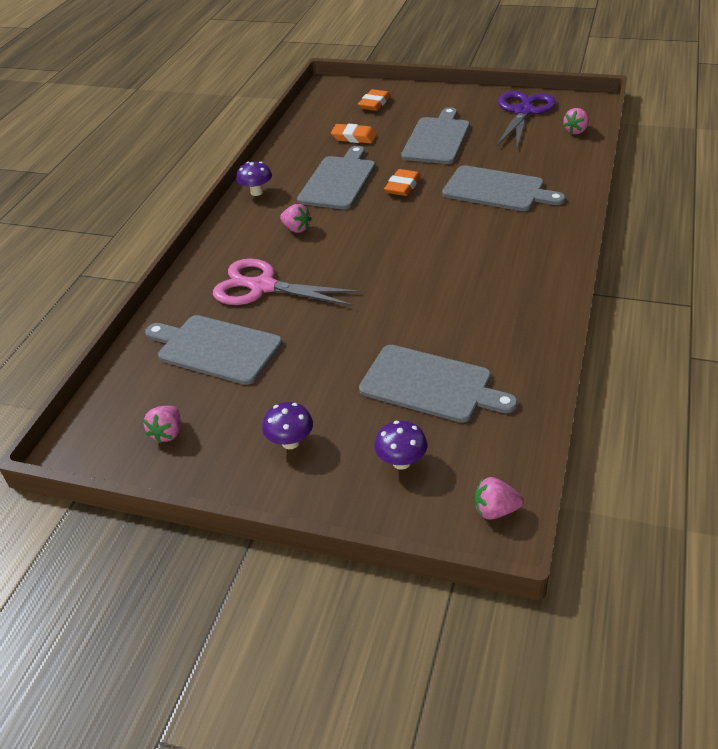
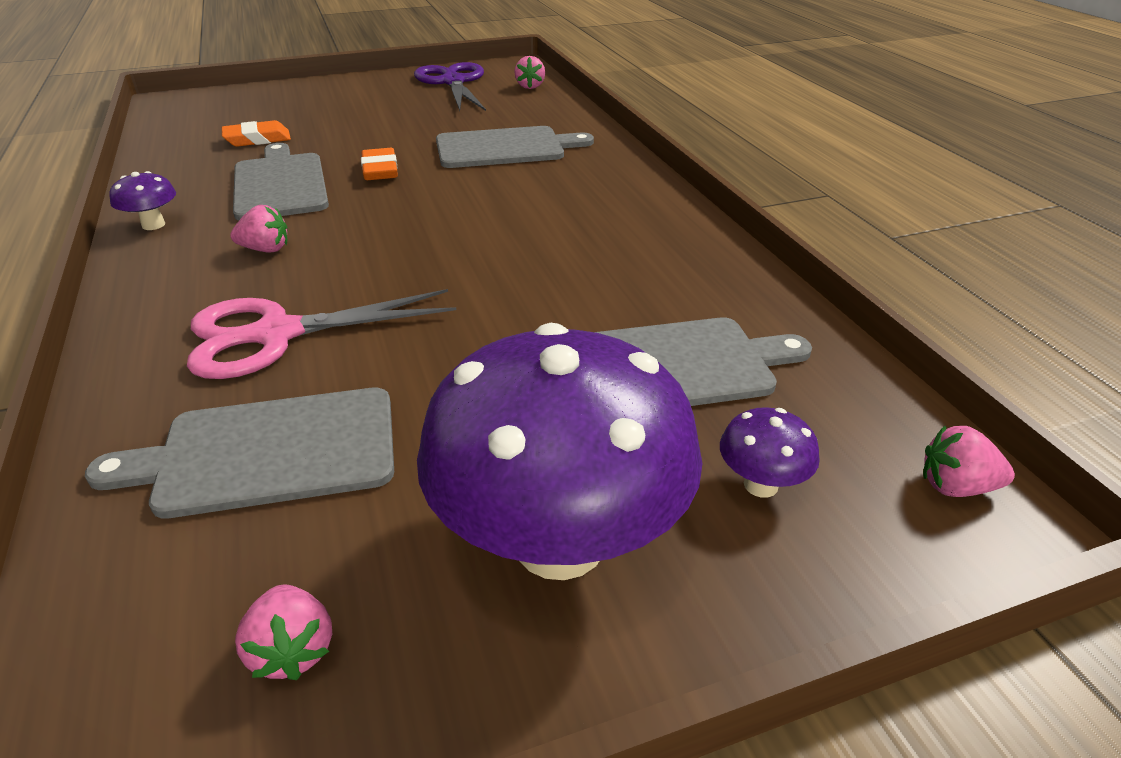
camera: 40 degrees left, 5 degrees down
(290, 442) = (559, 542): purple mushroom -> purple mushroom, size x2.49
(374, 103) = (254, 105): orange eraser -> none
(437, 139) = (376, 120): grey cutting board -> none
(495, 510) = (955, 486): pink strawberry -> pink strawberry turned 45 degrees clockwise

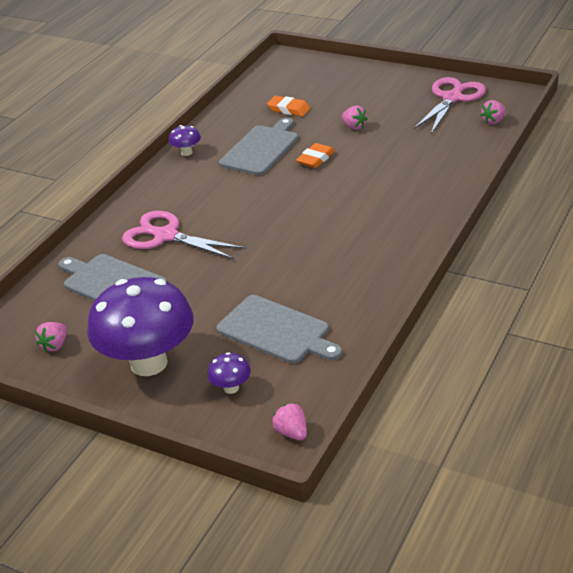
camera: 50 degrees right, 0 degrees up
(265, 249) = (210, 188): pink strawberry -> pink strawberry (354, 126)
(453, 82) = (452, 98): purple scissors -> pink scissors
(505, 148) = (398, 170): grey cutting board -> none

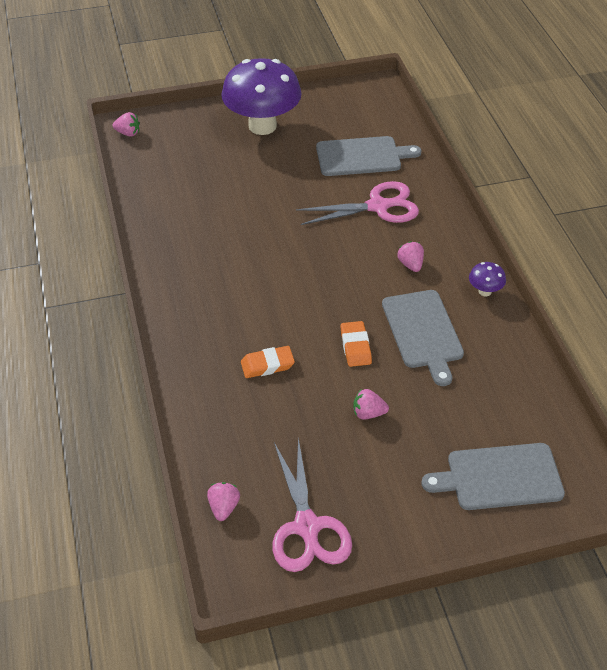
camera: 135 degrees right, 10 degrees up
(55, 345) = (336, 108): pink strawberry -> pink strawberry (410, 265)
(231, 388) = (192, 137): purple mushroom -> none
(277, 331) = (203, 181): grey cutting board -> grey cutting board (499, 477)
(289, 109) = (468, 403): orange eraser -> orange eraser (267, 365)

